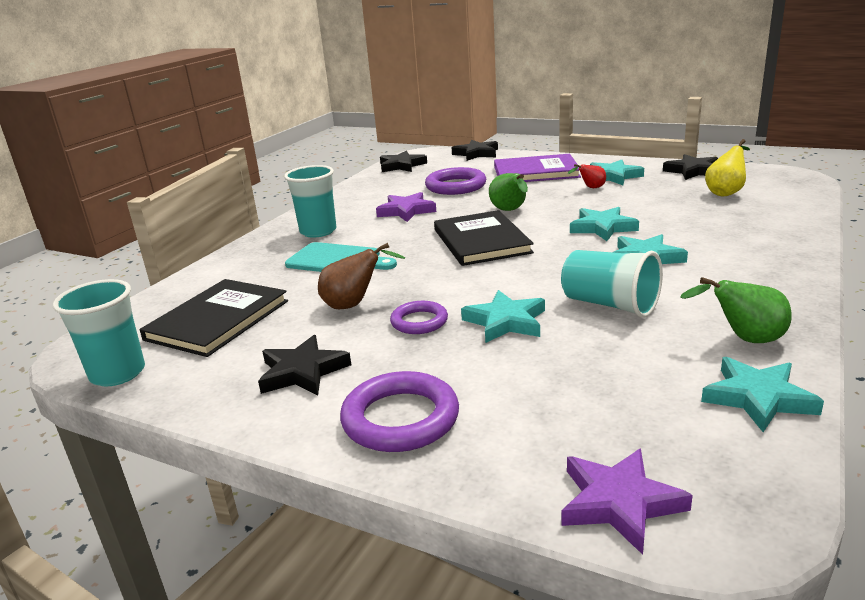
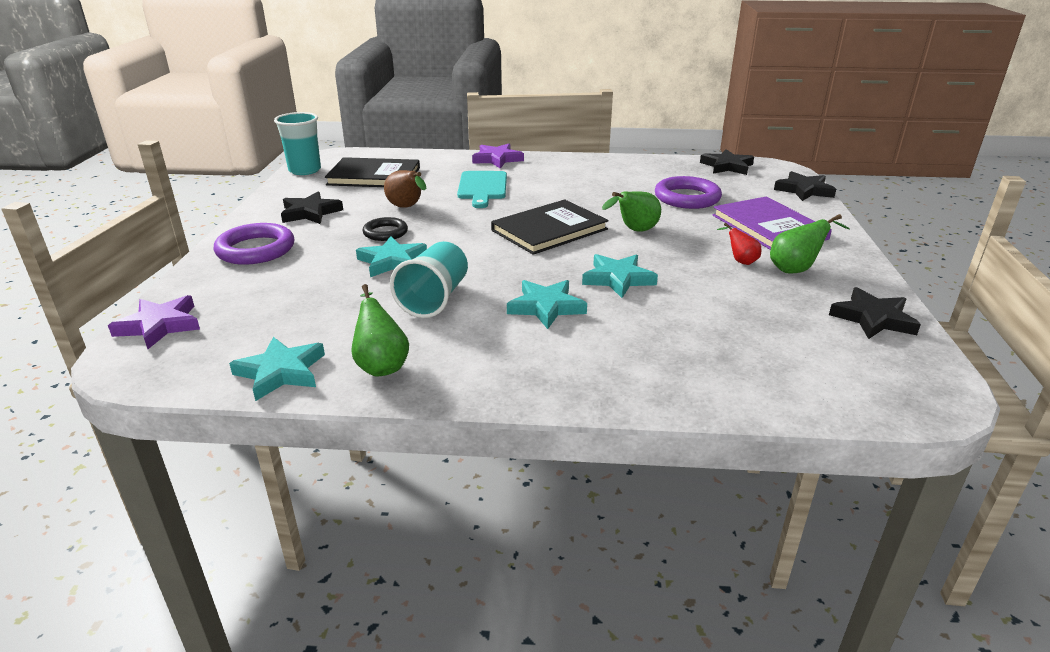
camera: 65 degrees right, 5 degrees up
(318, 231) = (536, 170): turquoise cup -> none
(406, 211) = (603, 190): purple star -> purple star (497, 159)
(419, 321) = (385, 232): purple ring -> black ring
(613, 176) = (796, 269): turquoise star -> green pear
(726, 192) = (800, 345): yellow pear -> none

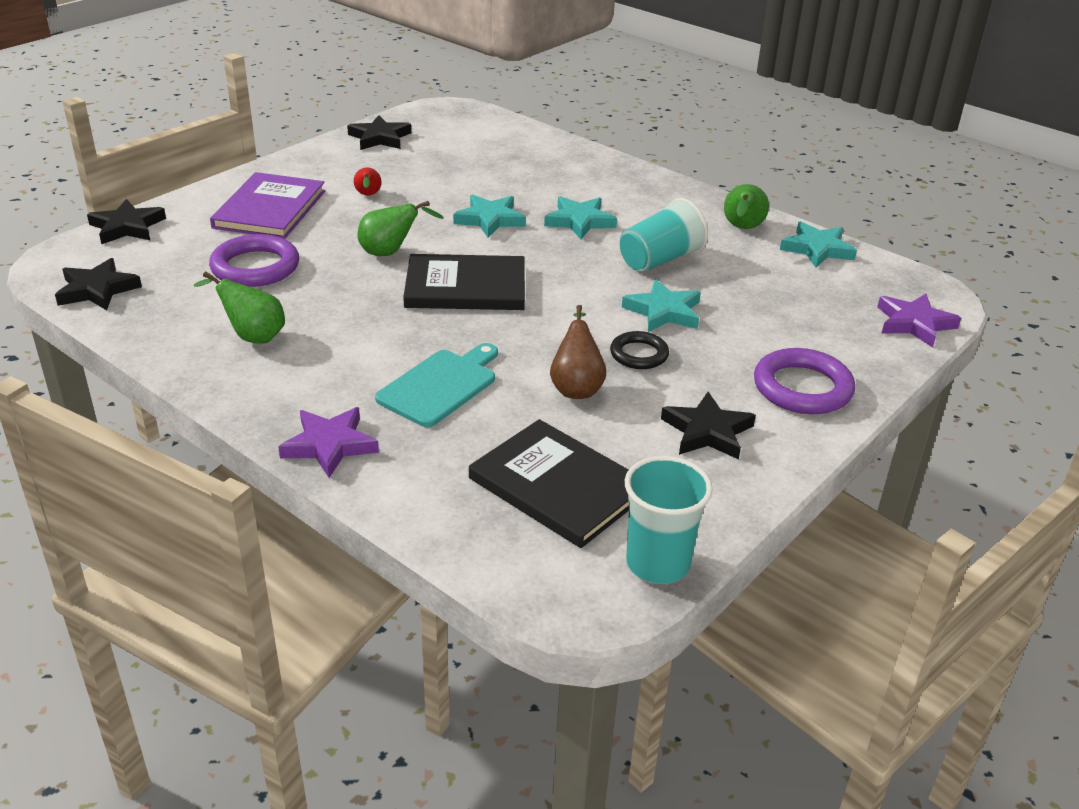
camera: 145 degrees left, 5 degrees up
(796, 269) = (345, 175): green pear -> green pear (252, 336)

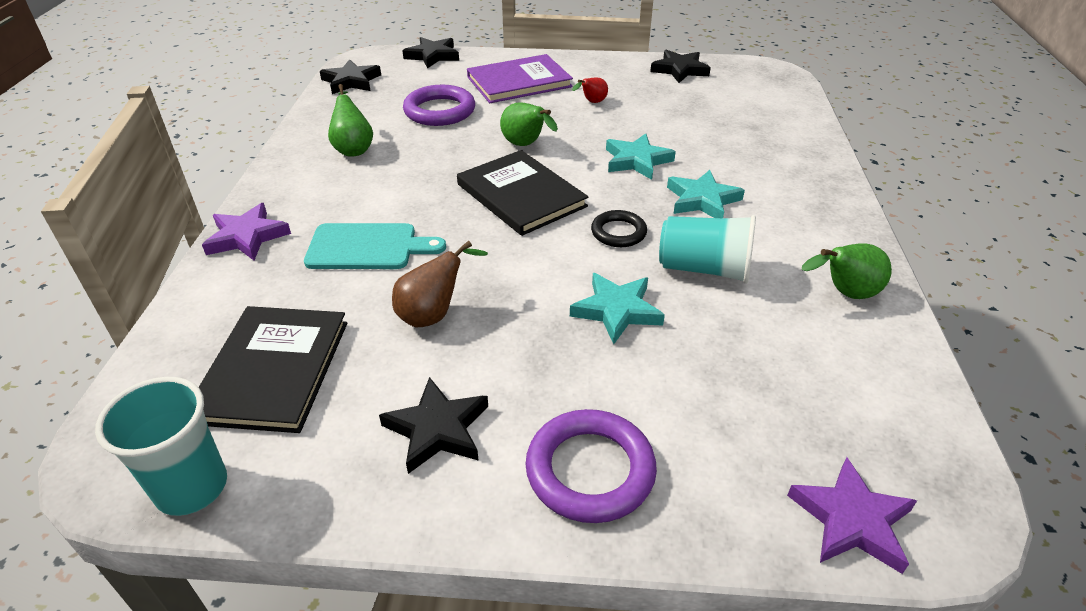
camera: 55 degrees right, 5 degrees up
(639, 354) = (525, 327): black ring -> black ring (618, 232)
(817, 249) = (892, 364): turquoise star -> none

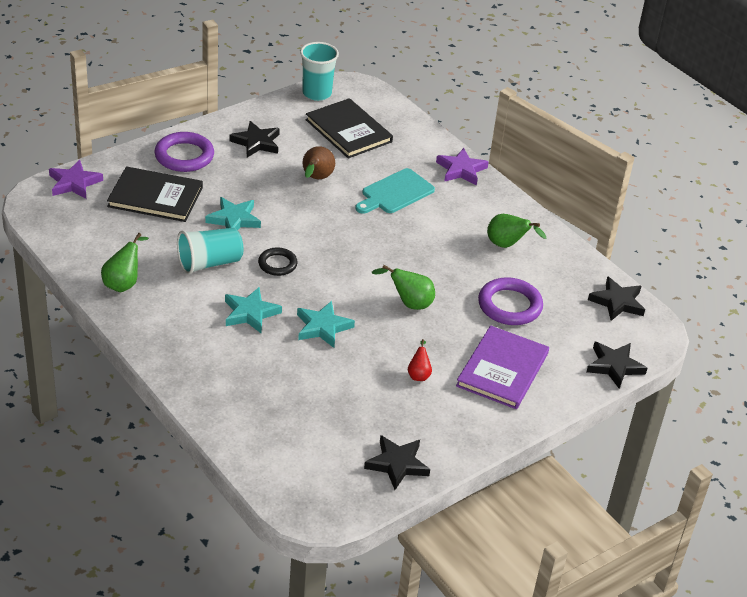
camera: 135 degrees right, 0 degrees up
(521, 195) = (361, 262): black book -> black book (155, 197)

